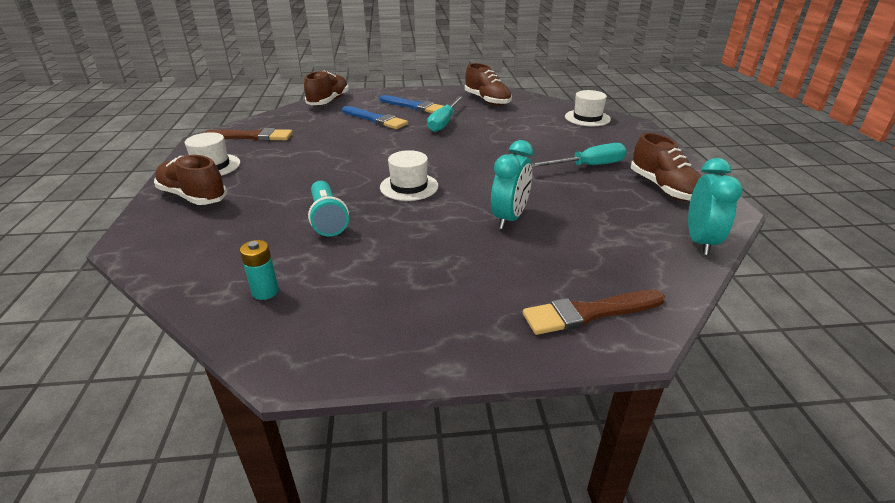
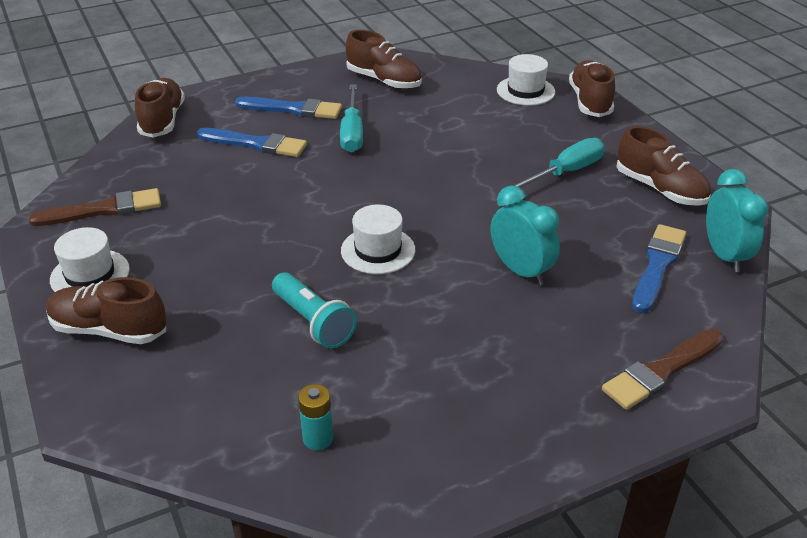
camera: 20 degrees left, 5 degrees up
(509, 218) = (521, 271): turquoise clock -> turquoise clock turned 45 degrees counterclockwise
(632, 236) = (657, 265): none -> blue brush
(635, 130) = (590, 101): none -> brown shoe

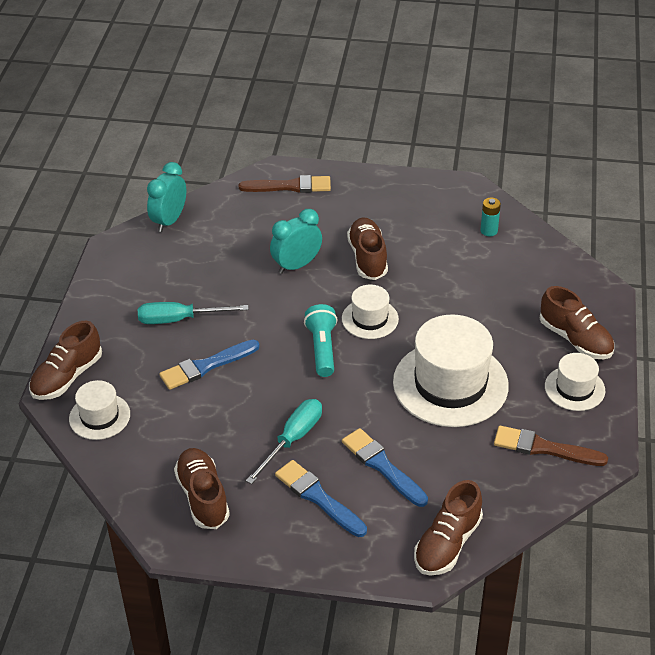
camera: 145 degrees left, 5 degrees up
(237, 225) = (450, 384): none -> white hat
(313, 322) = (448, 290): turquoise flashlight -> turquoise flashlight (322, 349)
(521, 271) = (296, 265): turquoise clock -> turquoise clock turned 60 degrees clockwise
(657, 265) = (214, 233): blue brush -> blue brush (206, 366)
(660, 189) = (137, 277): brown shoe -> brown shoe (367, 258)

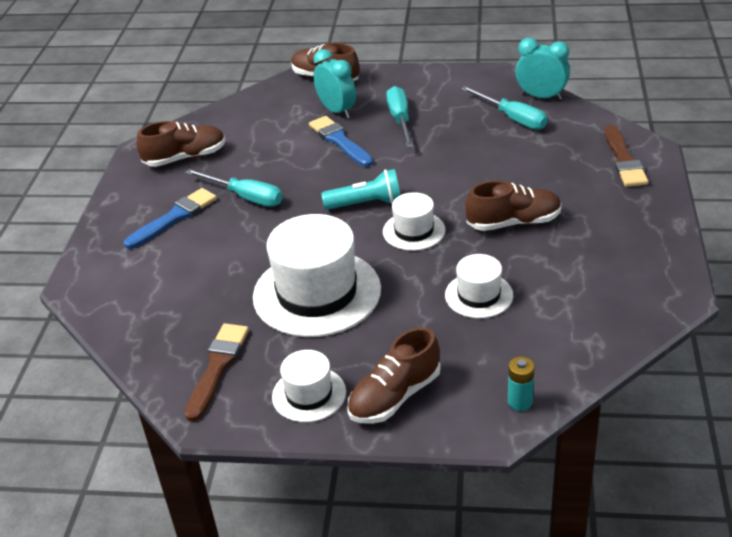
camera: 90 degrees right, 5 degrees down
(99, 416) = (279, 99): white hat -> white hat (479, 295)
(202, 243) = (512, 118): none -> turquoise screwdriver
(296, 265) = (490, 177): turquoise clock -> turquoise clock (337, 111)
(382, 466) = (206, 252): blue brush -> none
(447, 544) = (103, 299): brown shoe -> none
(489, 231) = (590, 316): turquoise battery -> turquoise battery (520, 402)

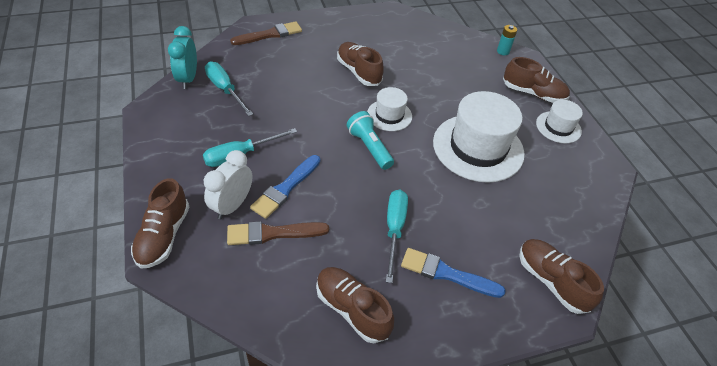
camera: 120 degrees left, 10 degrees up
(110, 285) = (551, 281): none -> brown shoe
(217, 367) = (572, 176): brown brush -> brown brush (272, 233)
(337, 111) = (232, 205): turquoise clock -> white clock
(479, 295) = (435, 76): white hat -> none
(512, 118) = (225, 89): turquoise screwdriver -> turquoise screwdriver turned 60 degrees counterclockwise

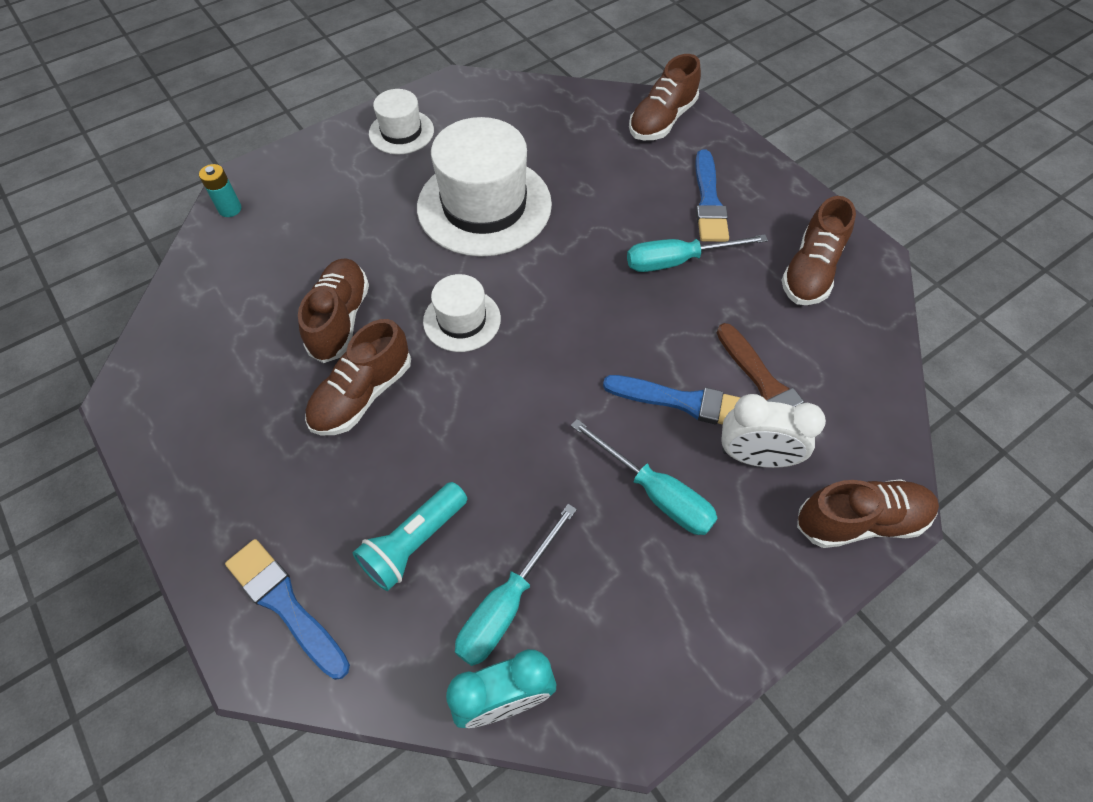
camera: 105 degrees left, 10 degrees up
(270, 34) = (285, 604): brown brush -> blue brush
(369, 147) = (547, 326): turquoise flashlight -> turquoise flashlight (414, 542)
(533, 93) = (334, 163): brown shoe -> brown shoe (340, 319)

